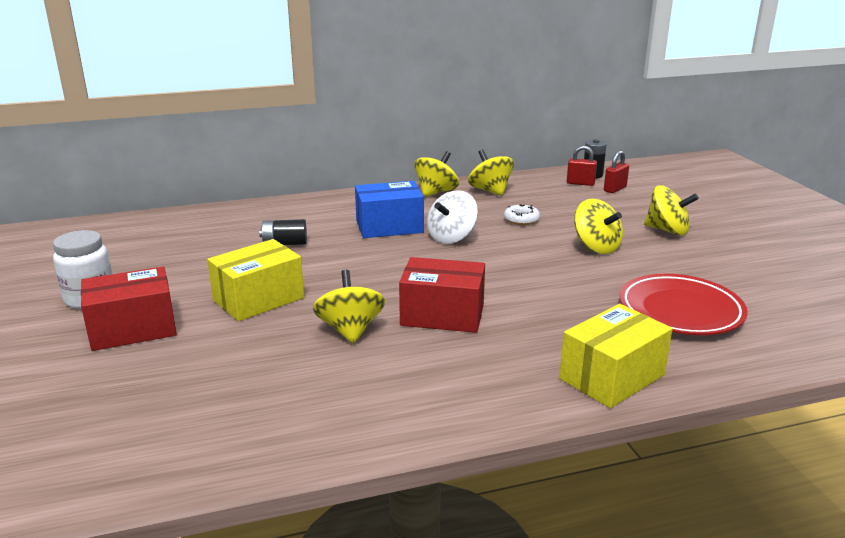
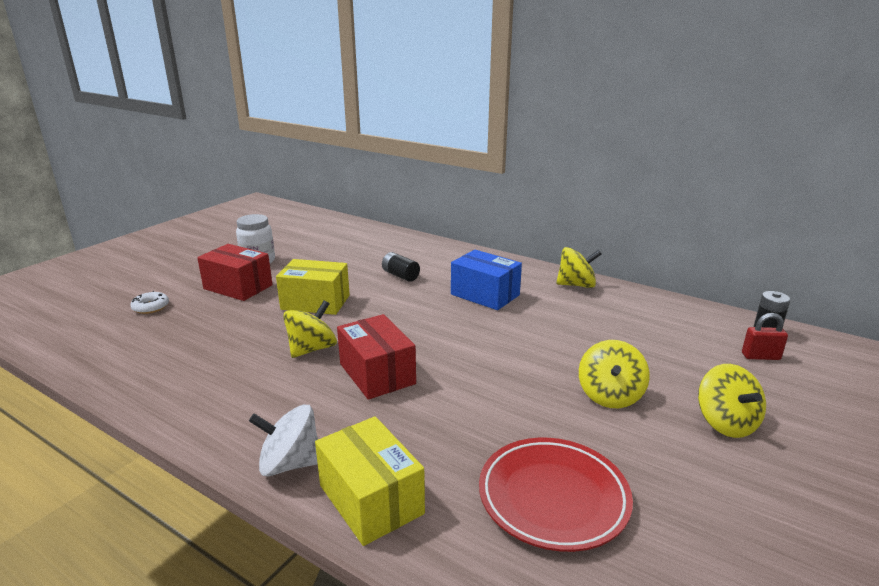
camera: 50 degrees right, 0 degrees up
(451, 237) = (509, 324): white spinning top -> white spinning top (290, 464)
(490, 190) = (625, 303): yellow spinning top -> none
(521, 219) = (597, 338): white donut -> white donut (150, 307)
(580, 183) = (732, 334): red padlock -> none
(612, 377) = (371, 499): yellow box -> yellow box turned 45 degrees clockwise

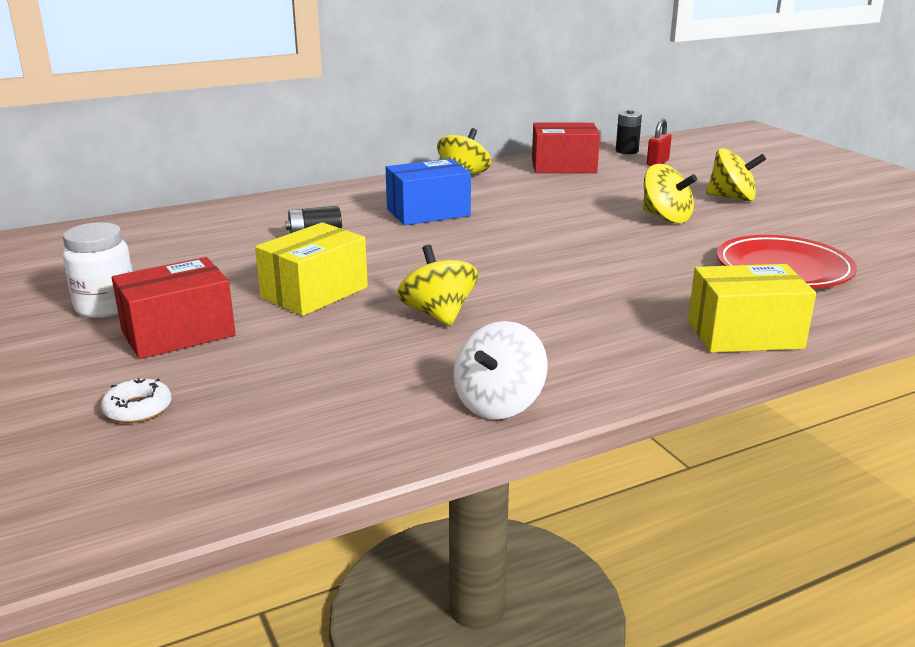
camera: 60 degrees left, 0 degrees up
(290, 464) = (663, 361): white spinning top -> white spinning top (499, 403)
(377, 373) = (534, 292): red box -> red box (563, 166)

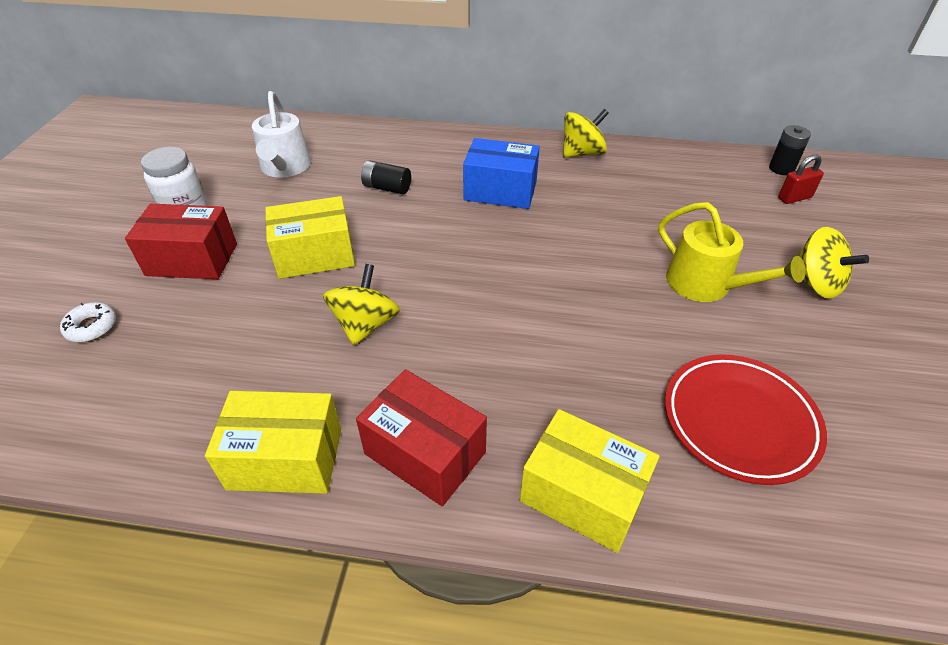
camera: 35 degrees right, 20 degrees up
(176, 251) = (285, 167): none -> white watering can
(499, 403) = (285, 458): white spinning top -> yellow box
(563, 166) = (689, 170): red box -> red box (425, 453)
(666, 217) = (706, 285): yellow spinning top -> yellow watering can

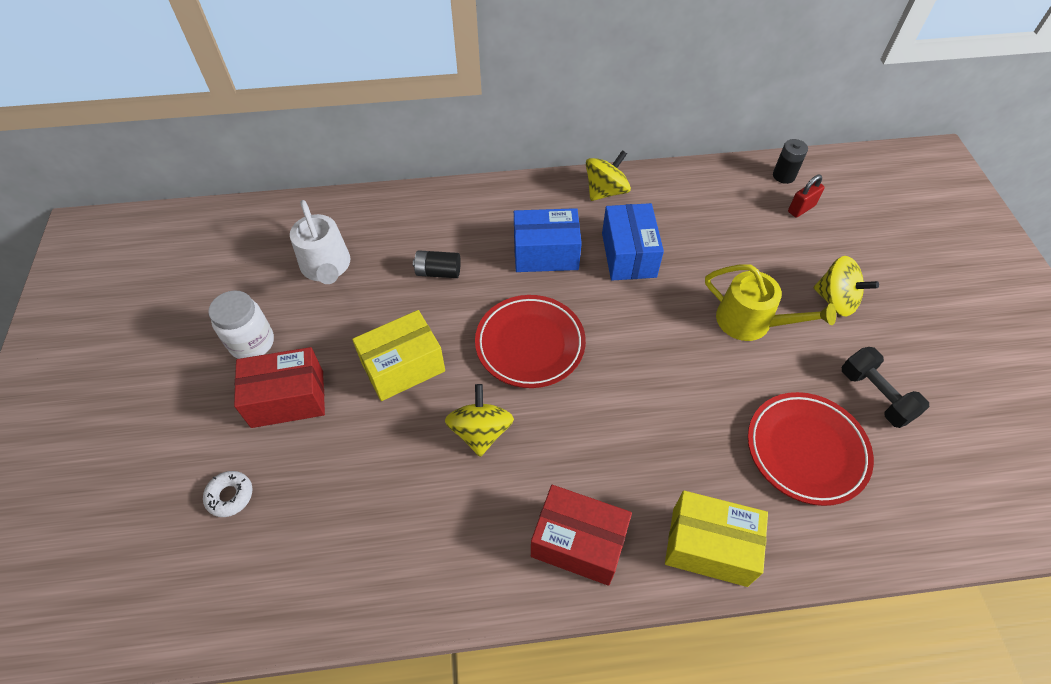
camera: 15 degrees left, 10 degrees up
(285, 458) = (468, 578): yellow box -> none
(451, 260) = (530, 344): none -> red plate
(587, 205) = (628, 255): none -> blue box
(845, 384) = (875, 395): none -> black dumbbell

